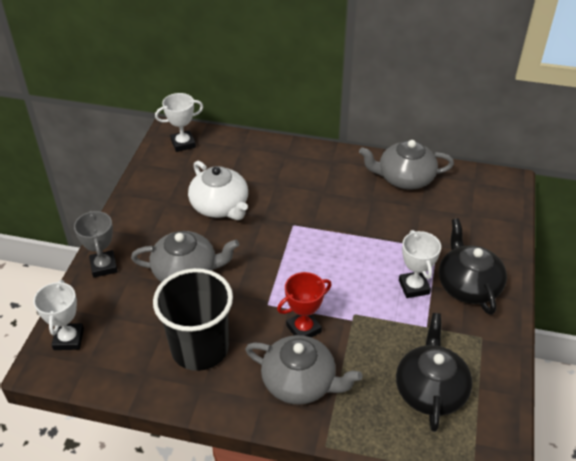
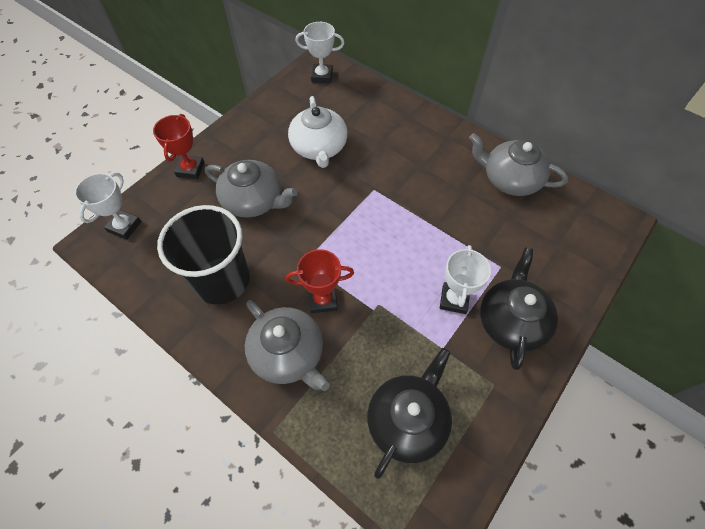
camera: 25 degrees right, 15 degrees up
(104, 266) = (190, 169): grey trophy -> red trophy

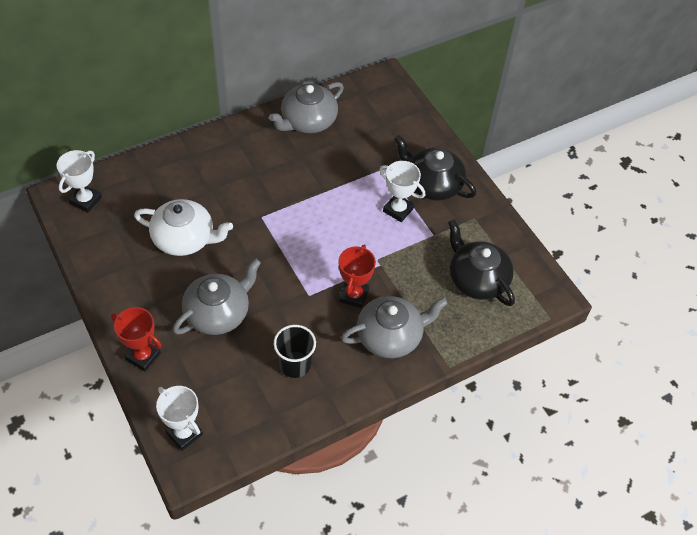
camera: 70 degrees left, 5 degrees down
(222, 280) = (295, 364): black cup -> black cup, size x0.58

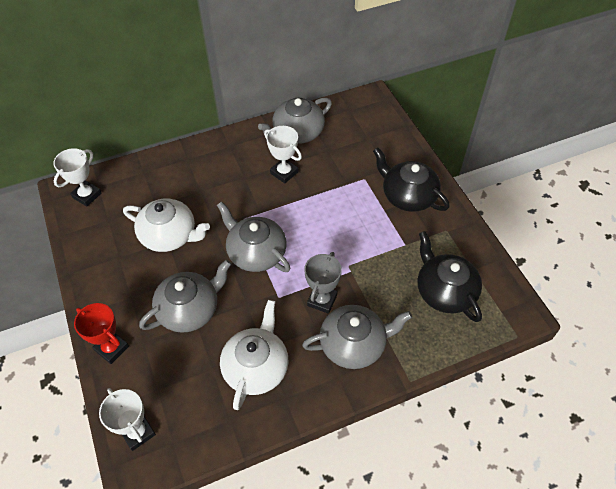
camera: 10 degrees right, 0 degrees up
(279, 251) = (256, 253): none -> grey teapot
(295, 364) = (256, 367): black cup -> white teapot
(354, 295) = (322, 300): red trophy -> grey trophy
(398, 210) = (373, 218): white trophy -> white trophy (284, 173)

